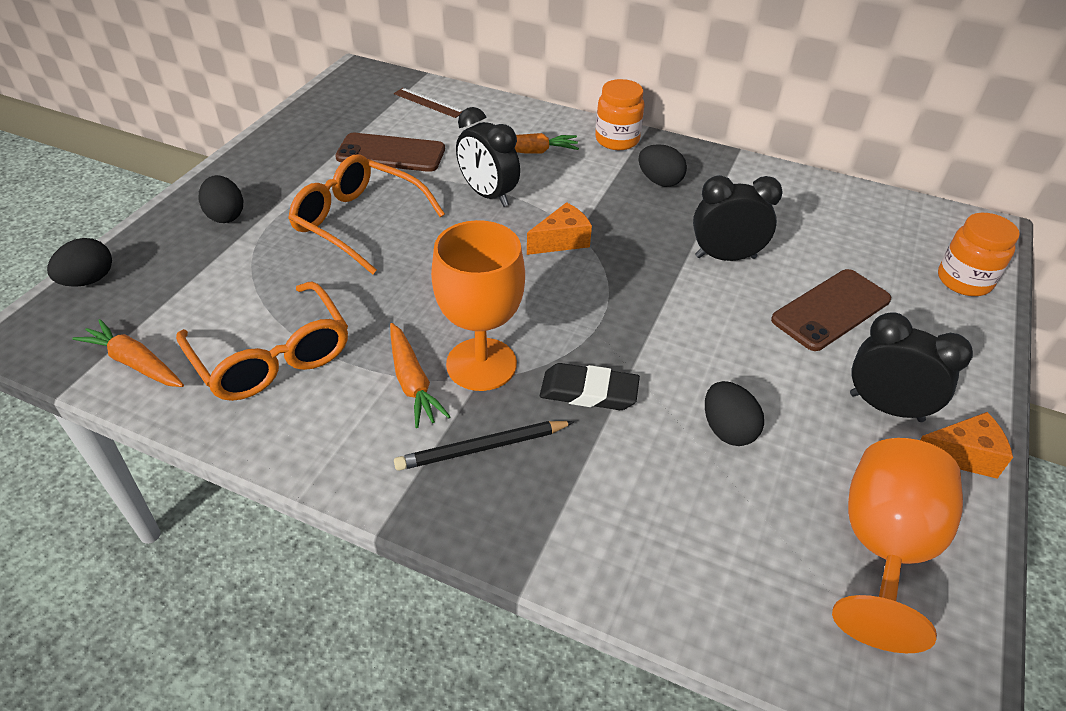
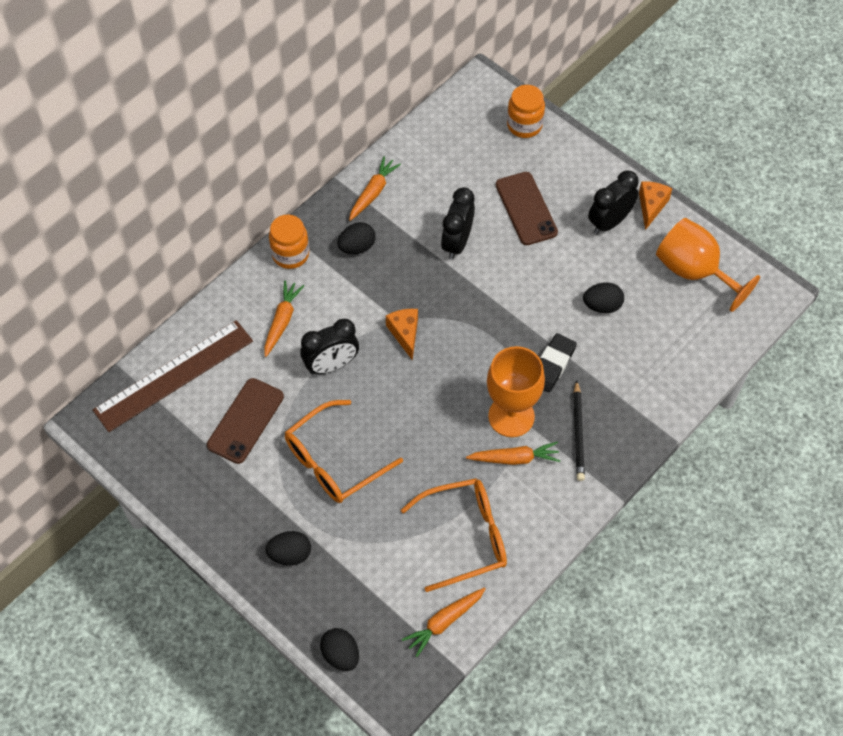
camera: 70 degrees left, 15 degrees up
(428, 103) = (174, 375): brown ruler -> brown ruler, size x2.30
(743, 178) = (373, 192): none -> orange carrot

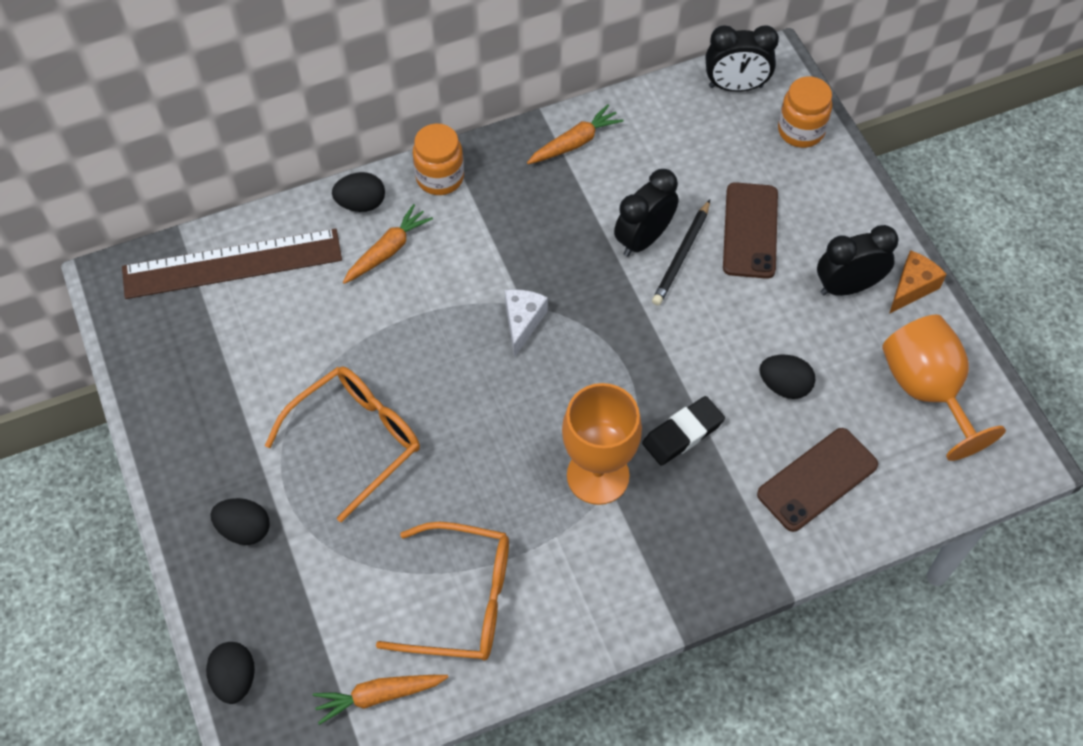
camera: 25 degrees right, 0 degrees up
(245, 421) = (282, 349): brown phone -> brown phone (817, 479)
(331, 365) = (416, 325): black clock -> black clock (735, 86)
(334, 461) = (356, 440): orange glasses -> orange glasses turned 150 degrees clockwise
(357, 247) = (521, 198): black egg -> black egg (361, 204)
(405, 334) = (522, 322): orange cheese -> white cheese
(514, 458) = (574, 529): orange carrot -> none
(578, 433) = (671, 532): black pencil -> black pencil (681, 255)

